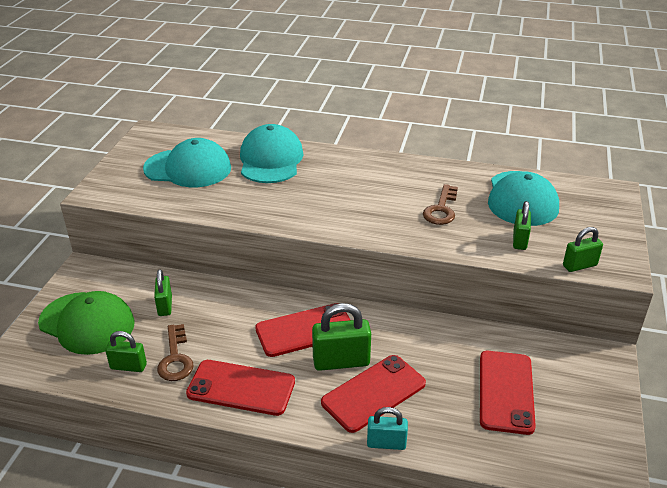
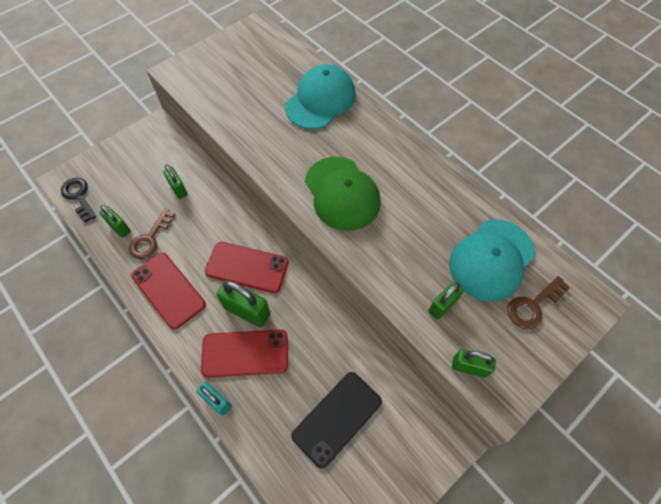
camera: 35 degrees right, 25 degrees up
(47, 365) = (79, 197): none -> black key
(87, 323) = (124, 175): green cap -> green cap (342, 193)
(165, 306) = (178, 189): green padlock -> green padlock turned 60 degrees counterclockwise
(188, 168) = (253, 78): turquoise cap -> none
(441, 209) = (408, 230): brown key -> brown key (533, 305)
(506, 391) = (337, 418): red phone -> black phone

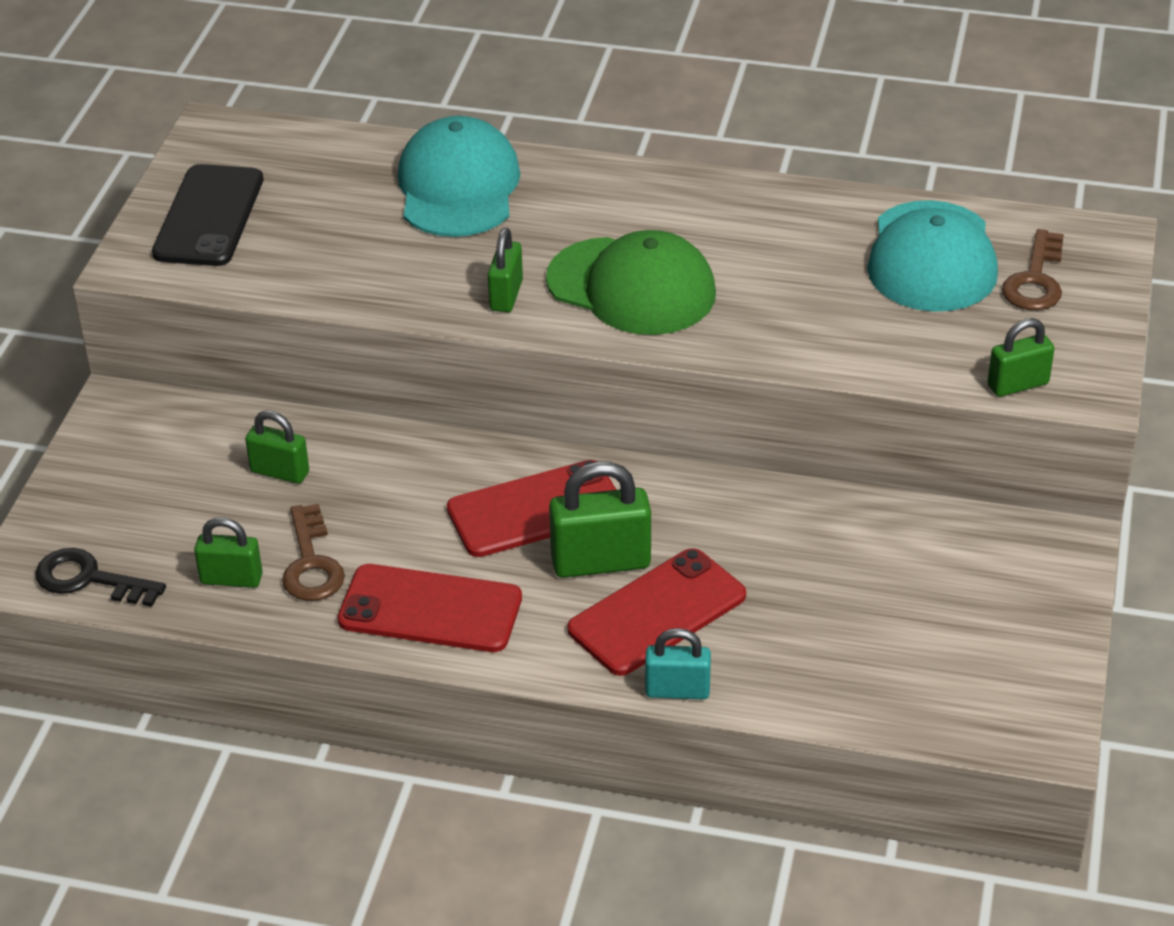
camera: 35 degrees left, 20 degrees down
(337, 418) = (883, 605): black phone -> black phone (209, 216)
(442, 305) = (917, 340): green padlock -> green padlock (506, 295)

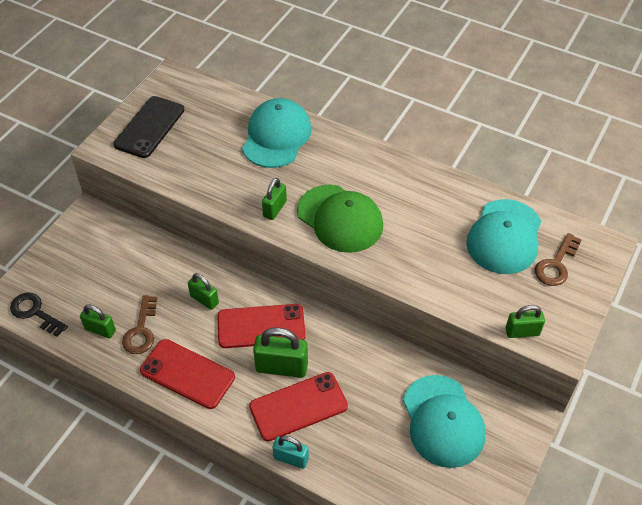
camera: 15 degrees right, 10 degrees up
(280, 472) = (147, 272): green padlock -> green padlock (204, 300)
(922, 577) = (443, 421): none -> turquoise cap

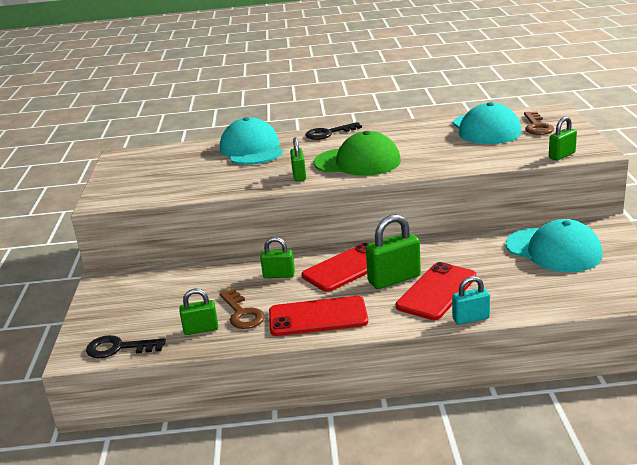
camera: 30 degrees left, 25 degrees down
(149, 127) = (133, 180): black phone -> none
(362, 150) = (329, 133): none -> black key

